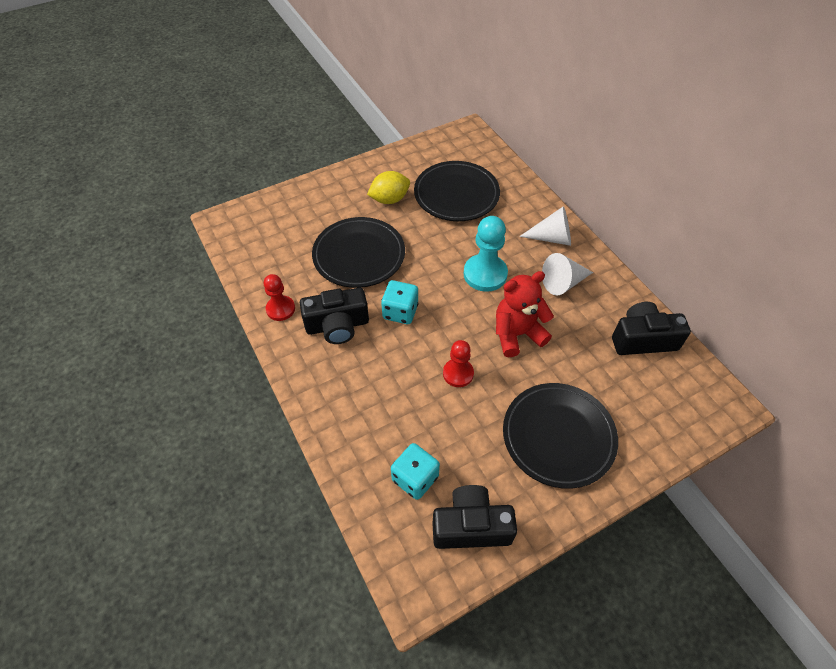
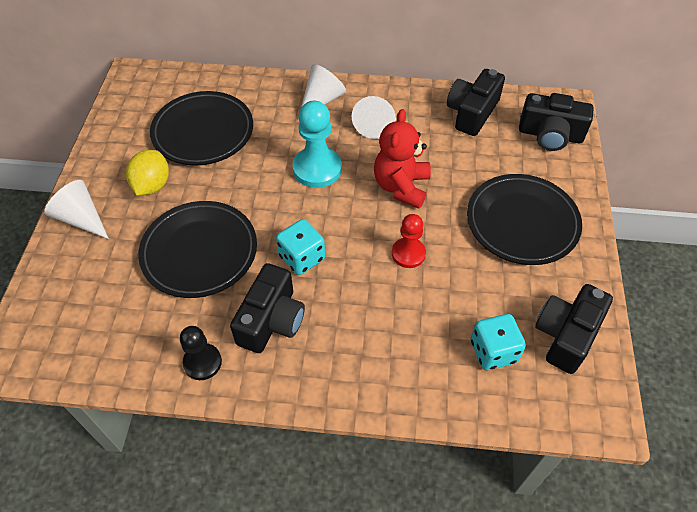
camera: 55 degrees left, 0 degrees up
(280, 309) = (202, 362): red pawn -> black pawn
(336, 185) = (82, 218): none -> white cone
(679, 410) = (550, 135): none -> black camera

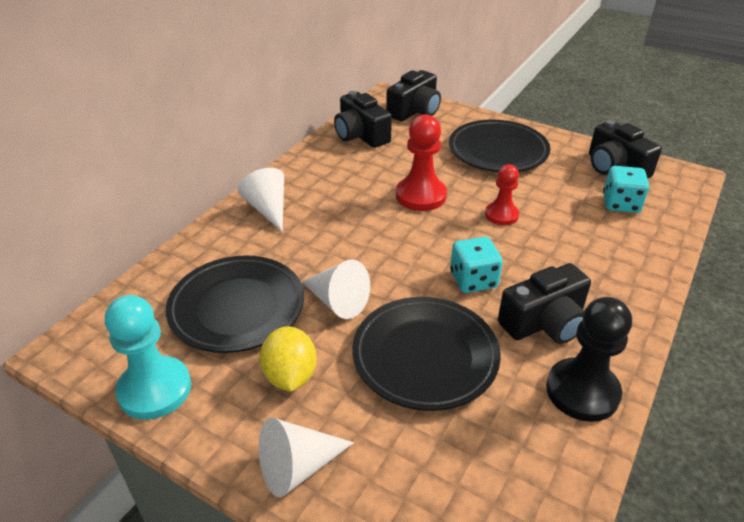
camera: 65 degrees left, 15 degrees down
(152, 185) = (290, 376): yellow lemon -> yellow lemon turned 45 degrees clockwise
(202, 362) = (582, 391): black pawn -> black pawn, size x1.58
(271, 320) = (544, 322): black camera -> black camera turned 105 degrees clockwise
(317, 169) = (361, 238): turquoise pawn -> turquoise pawn (155, 389)
(375, 123) = (330, 187): white cone -> white cone (337, 301)
(401, 187) = (421, 196): red teddy bear -> red pawn

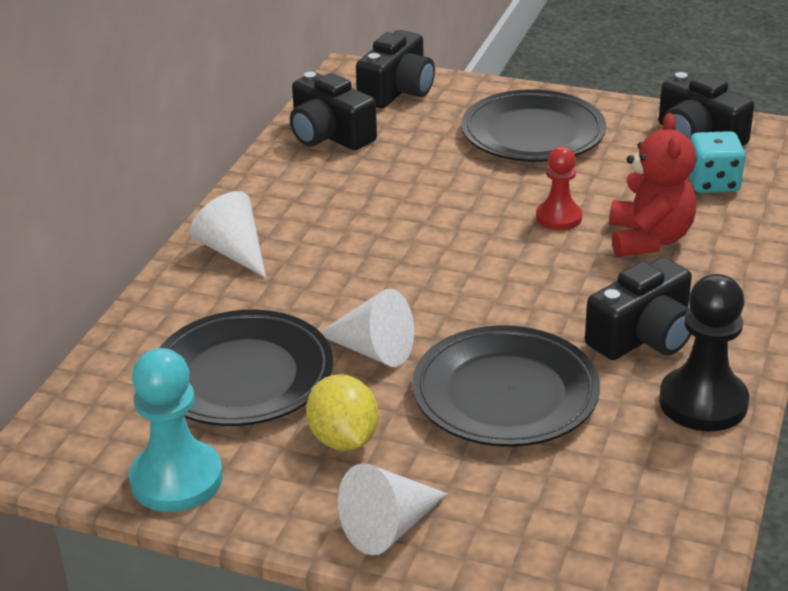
camera: 10 degrees left, 5 degrees down
(421, 196) = (442, 207): red pawn -> none
(473, 280) = (542, 301): turquoise dice -> none
(564, 241) = (649, 239): none -> red teddy bear

